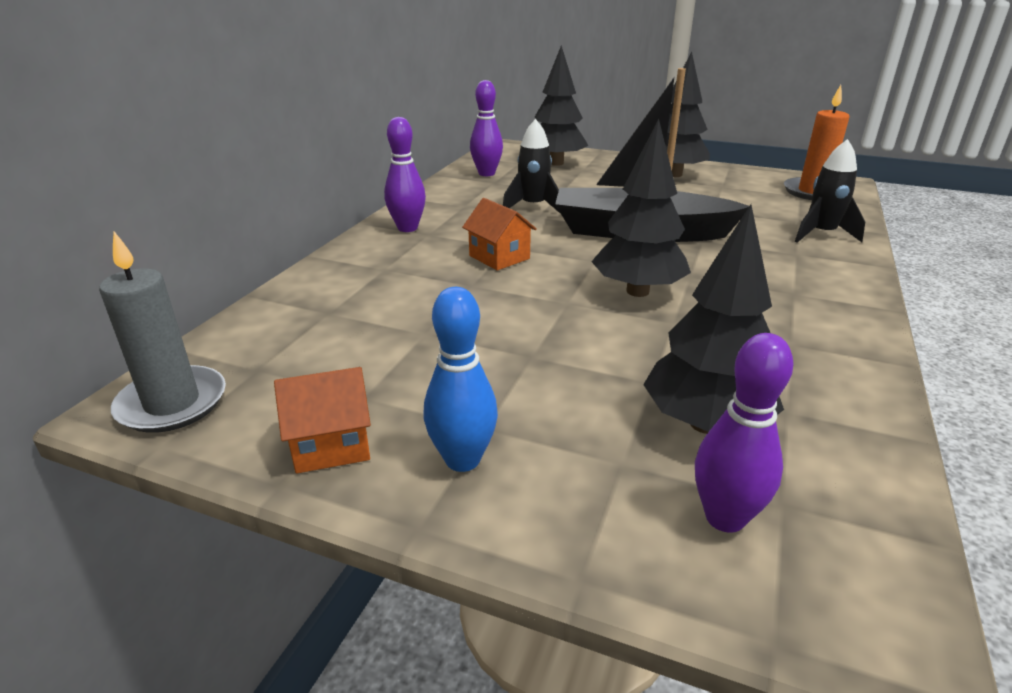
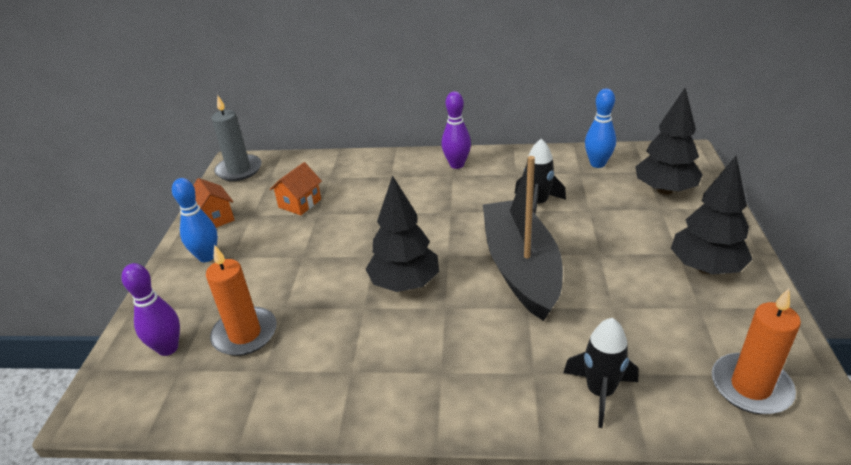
camera: 75 degrees right, 5 degrees up
(486, 173) = (597, 164): purple bowling pin -> blue bowling pin
(499, 257) = (430, 212): orange house -> orange house (300, 203)
(705, 423) = (245, 334): black tree -> orange candle

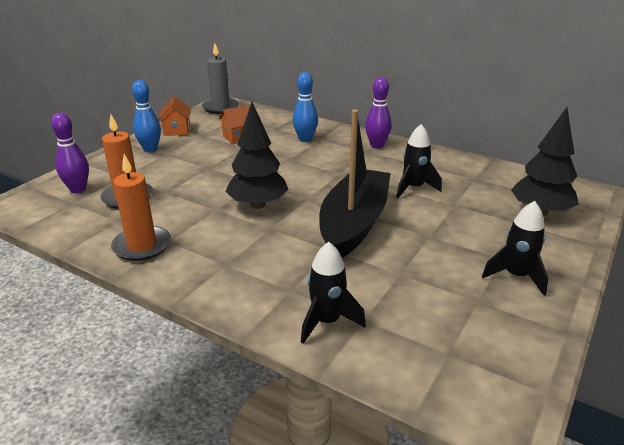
camera: 25 degrees right, 5 degrees down
(597, 164) = (497, 177): blue bowling pin -> blue bowling pin (305, 139)
(705, 268) = (516, 276): black tree -> black rocket
(750, 387) = (461, 370): orange candle -> orange candle (142, 246)

